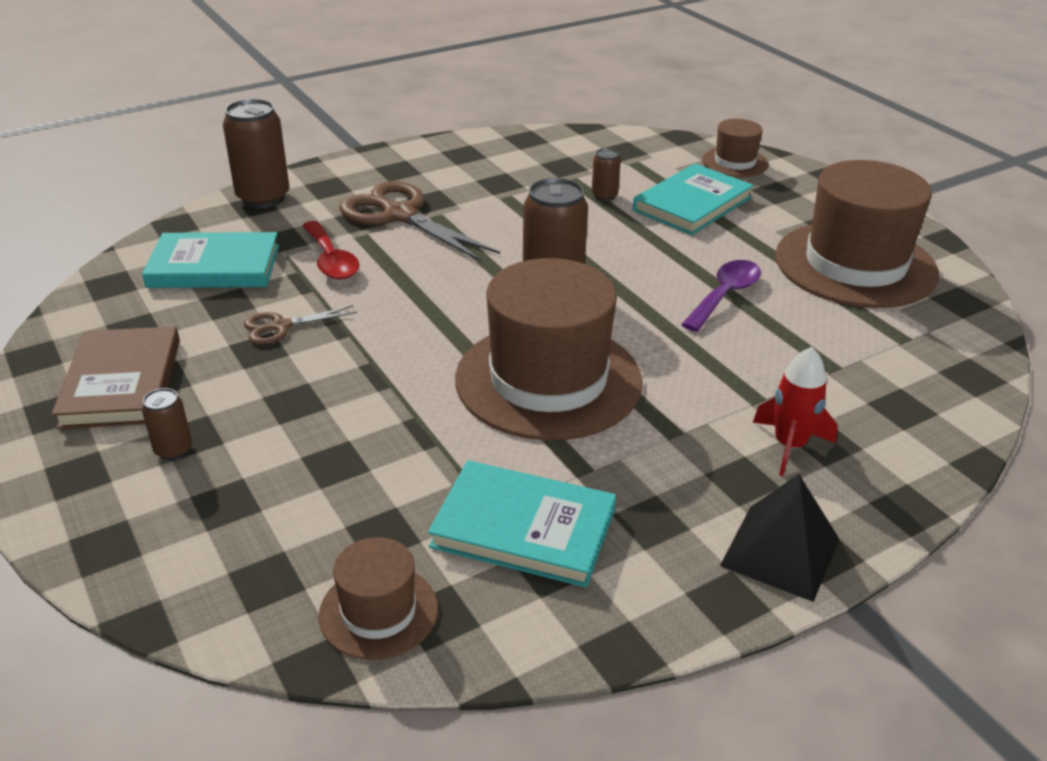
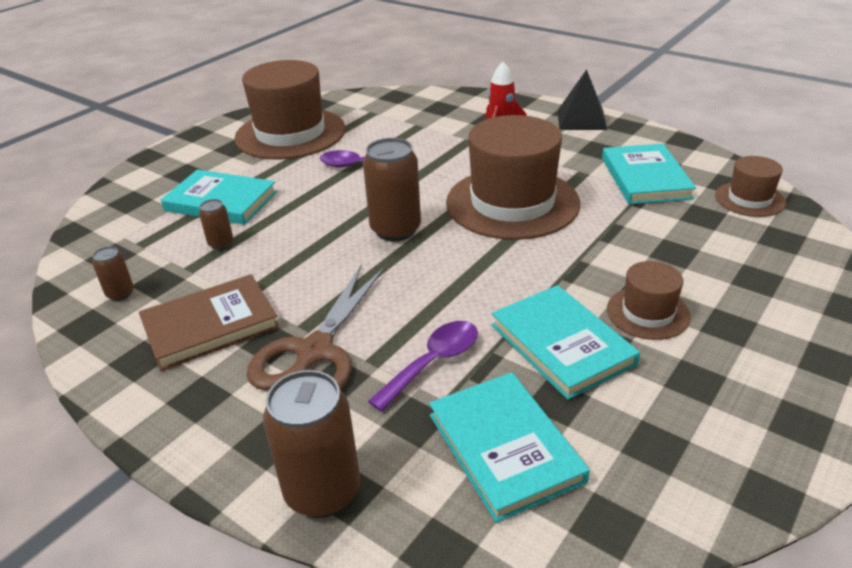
camera: 110 degrees left, 0 degrees up
(122, 383) = (725, 401): brown book -> brown book (210, 325)
(173, 450) = (750, 326): brown can -> brown can (120, 293)
(281, 326) = (562, 344): brown scissors -> turquoise book
(331, 260) = (433, 362): red spoon -> purple spoon
(735, 162) = (129, 197): brown hat -> brown hat (648, 313)

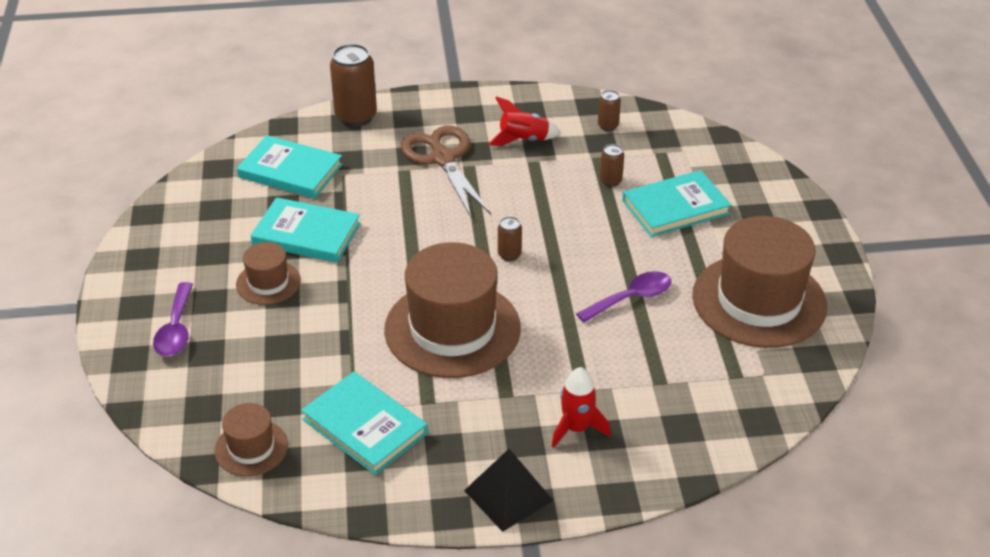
camera: 135 degrees right, 5 degrees up
(210, 325) = (523, 140): brown book -> red rocket
(395, 230) = (509, 255): brown can -> brown can, size x0.50
(433, 362) = (370, 187): purple spoon -> purple spoon (176, 329)

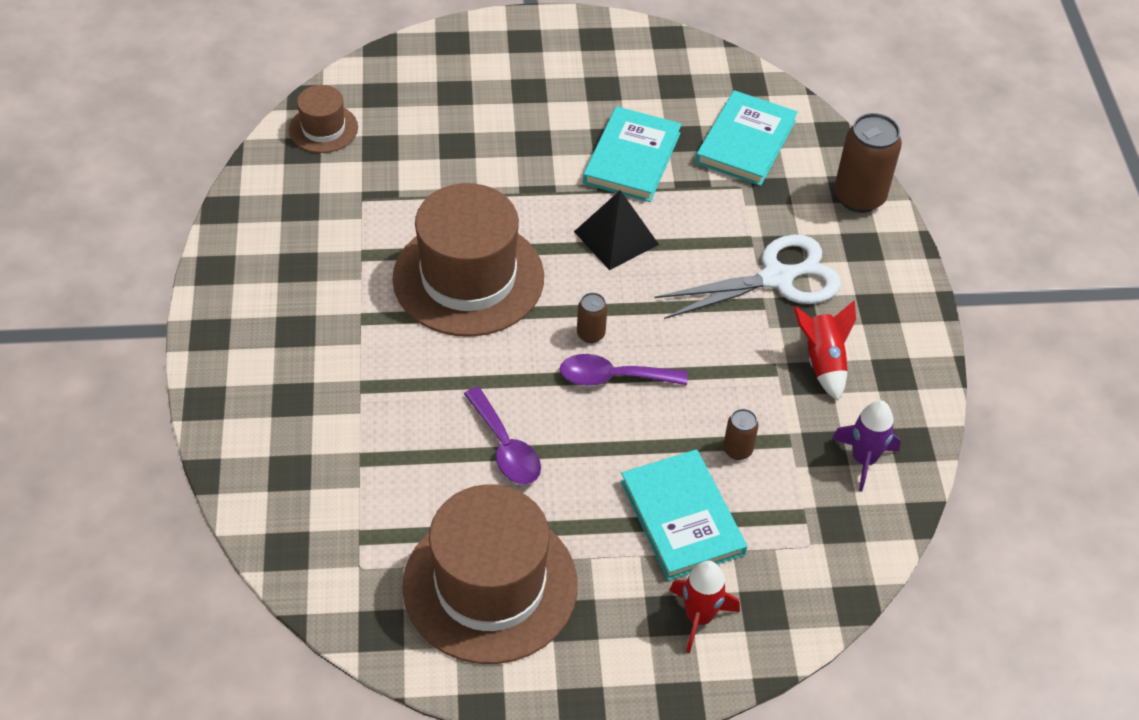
camera: 90 degrees right, 10 degrees up
(176, 329) = (488, 69): purple spoon -> purple spoon (612, 377)
(268, 283) = (553, 131): brown hat -> none
(365, 426) = (337, 207): turquoise book -> none
(443, 159) = (776, 278): brown scissors -> white scissors
(508, 495) = (226, 313): black pyramid -> black pyramid (616, 238)
(576, 428) = (304, 375): red rocket -> red rocket (699, 617)
(608, 126) = (863, 459): brown can -> purple rocket

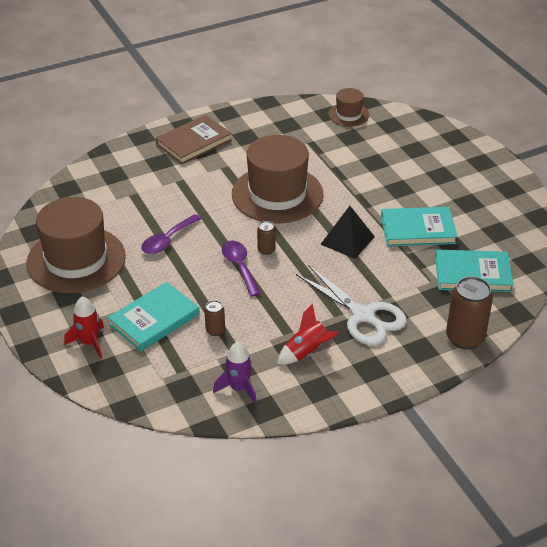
camera: 70 degrees right, 10 degrees down
(268, 336) = (194, 142): none -> brown book

